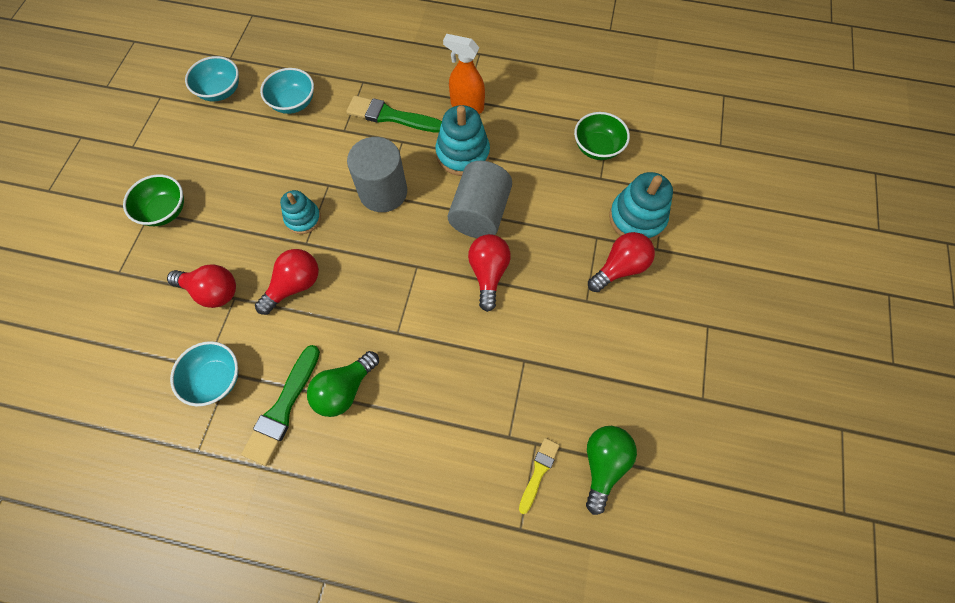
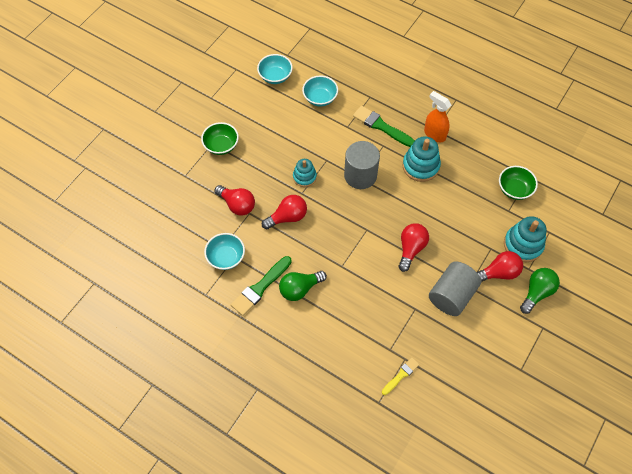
camera: 20 degrees right, 5 degrees down
(480, 213) = (418, 209): grey cylinder -> grey cylinder (451, 295)
(603, 464) = (442, 385): green light bulb -> green light bulb (536, 292)

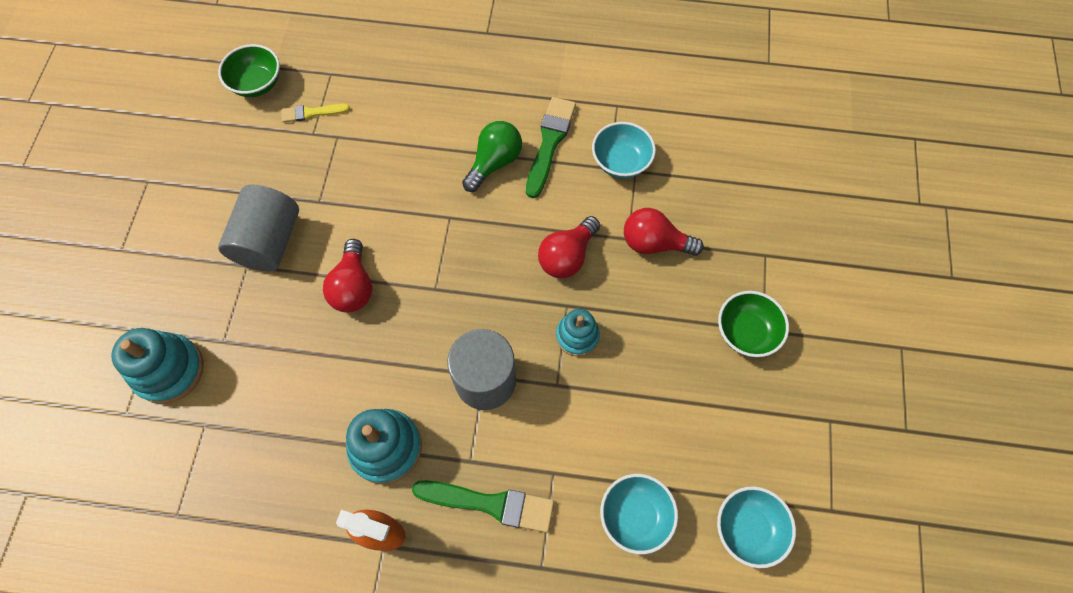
camera: 155 degrees right, 5 degrees up
(401, 375) = (312, 113): yellow brush -> yellow brush turned 60 degrees clockwise
(498, 273) = (203, 305): red light bulb -> none
(514, 189) = (200, 474): green bowl -> green bowl (257, 84)
(536, 292) = (136, 298): green light bulb -> none

